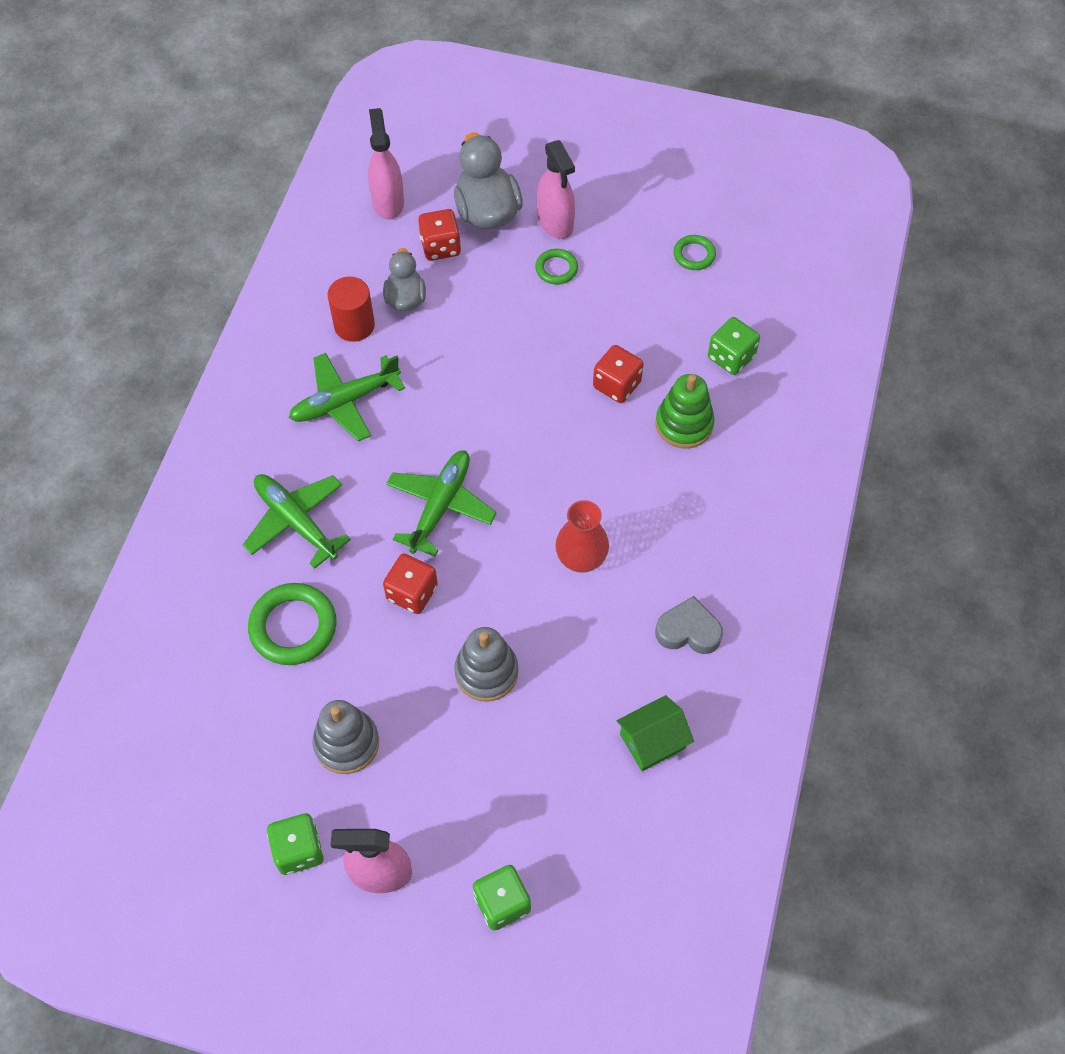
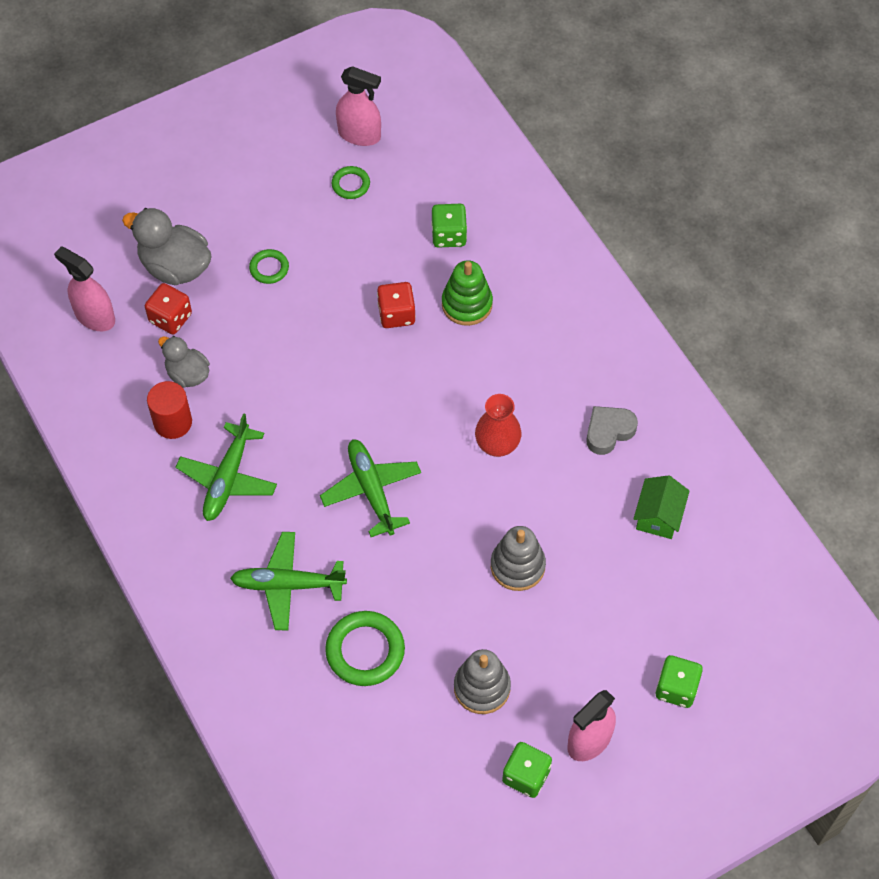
camera: 45 degrees left, 0 degrees up
(412, 593) = (416, 561): red dice -> none
(555, 222) = (232, 236): pink spray bottle -> pink spray bottle (359, 134)

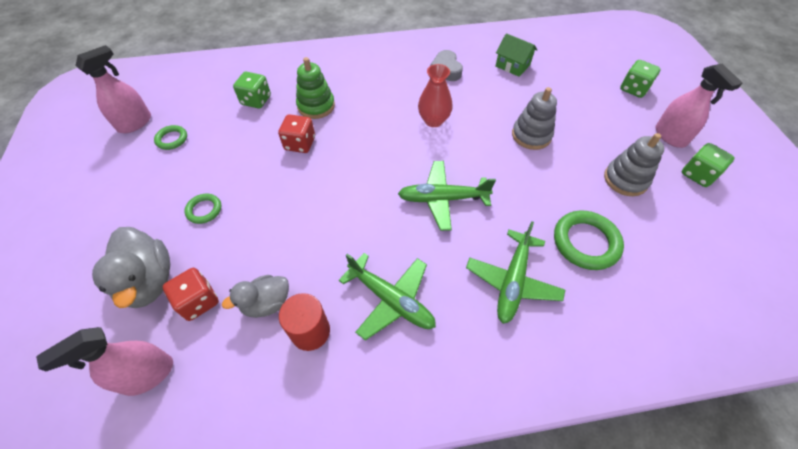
camera: 70 degrees left, 5 degrees down
(175, 267) = (148, 281): grey duck -> grey duck turned 75 degrees counterclockwise

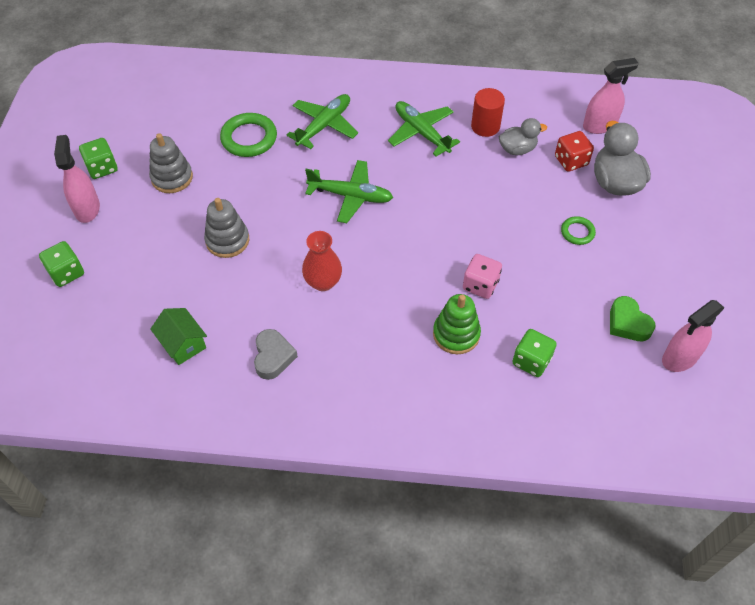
camera: 165 degrees left, 0 degrees up
(172, 139) = (628, 323): green ring -> green heart
(300, 144) = (480, 285): red dice -> pink dice

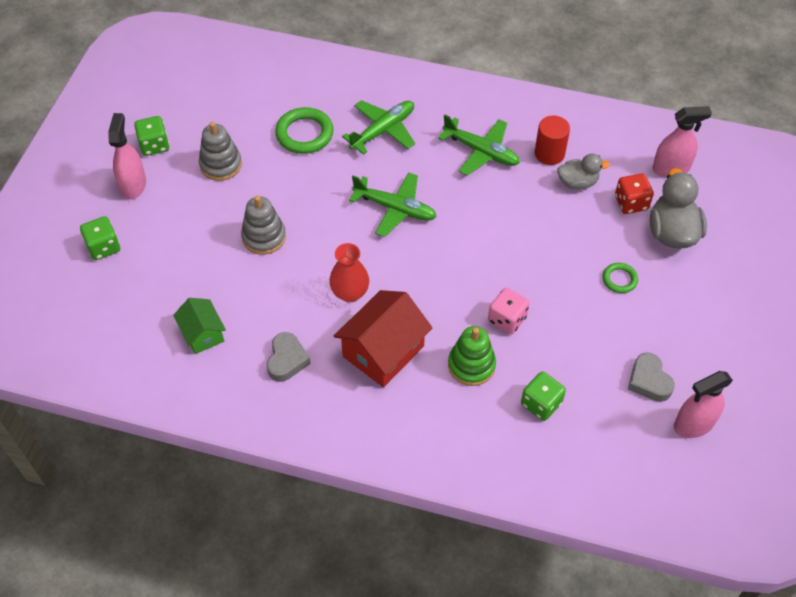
camera: 10 degrees right, 0 degrees up
(367, 333) = (383, 351): none -> red house
(421, 133) = (481, 151): green plane -> green plane turned 150 degrees clockwise
(628, 323) = (649, 381): green heart -> grey heart

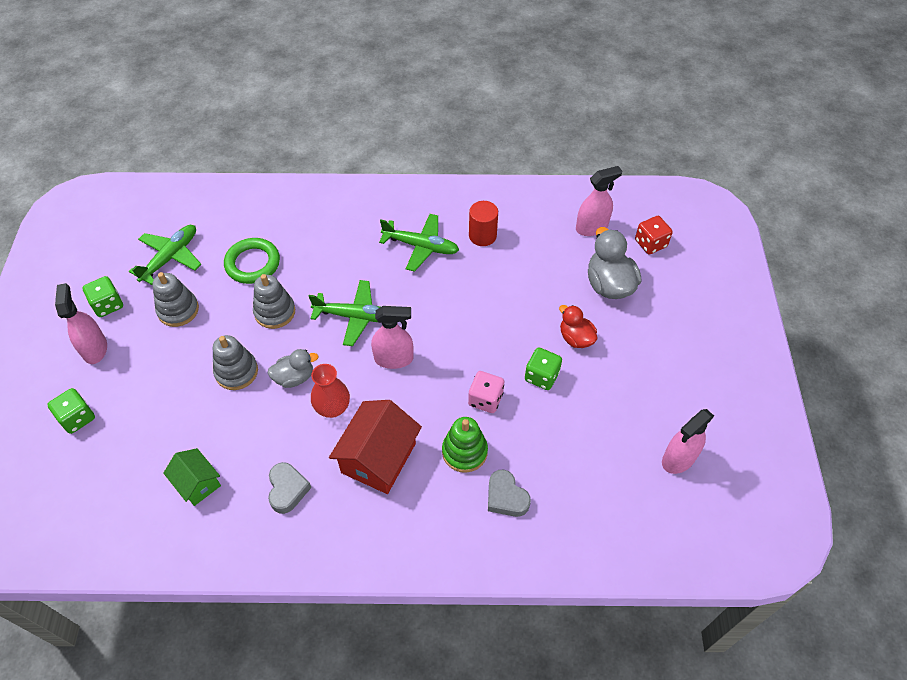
camera: 15 degrees left, 0 degrees up
(315, 187) = (275, 312): none -> grey stacking toy
(383, 130) = (326, 245): green plane -> green plane (170, 257)
(423, 259) = (394, 359): none -> pink spray bottle
(541, 404) = (538, 473): green dice -> green dice (541, 376)
(577, 183) = (514, 257): grey duck -> grey duck (294, 377)
(619, 279) = (576, 338): green ring -> red duck
(631, 203) = (566, 265): red dice -> red dice (650, 243)
(649, 381) = (628, 427): grey heart -> grey heart (506, 497)

